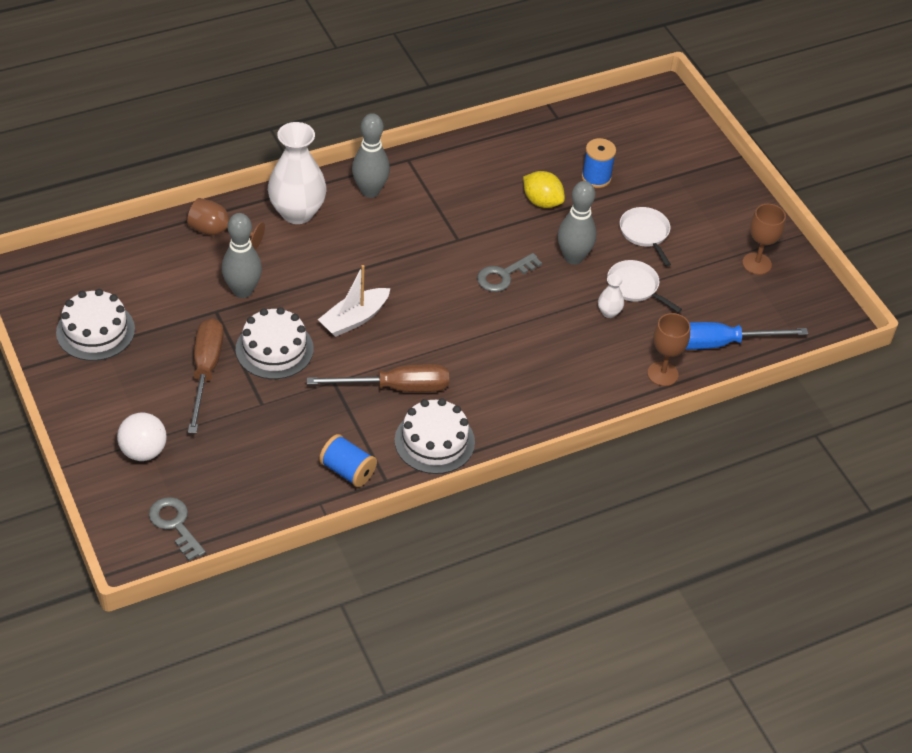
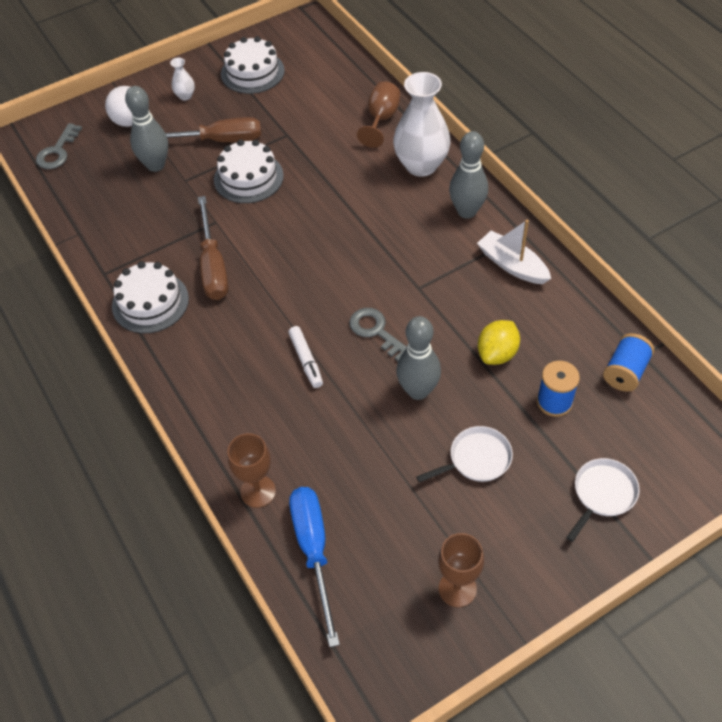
camera: 90 degrees right, 5 degrees up
(175, 524) = (57, 151): grey key -> grey key turned 150 degrees clockwise
(242, 291) = (314, 146): grey bowling pin -> grey bowling pin (156, 165)
(348, 471) = (113, 246): blue spool -> blue spool (625, 372)
(354, 319) = (293, 225): white boat -> white boat (512, 265)
(528, 328) = (306, 360): none -> white marker
(609, 312) = (342, 431): white vase -> white vase (185, 96)
(635, 287) = (386, 455): white pan -> white pan (602, 494)

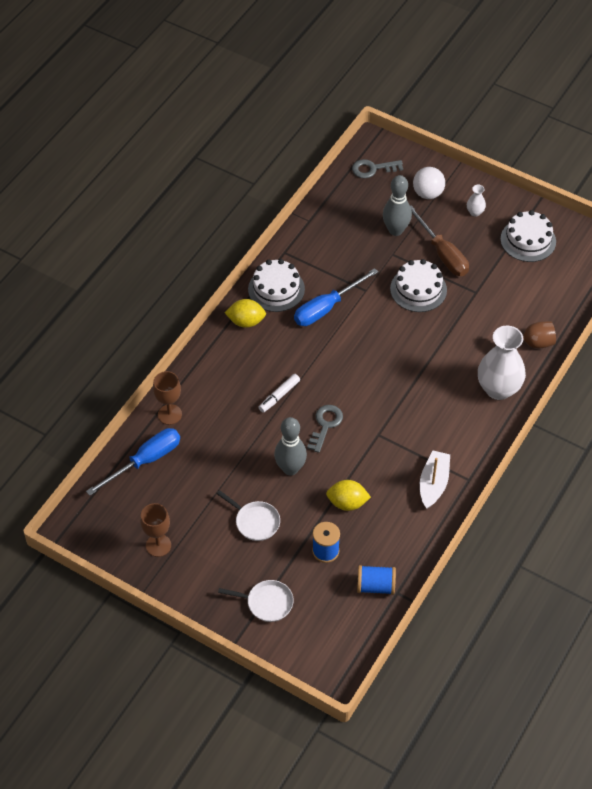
camera: 60 degrees right, 0 degrees up
(174, 351) = (246, 321): none -> yellow lemon
(213, 265) = (326, 308): brown screwdriver -> blue screwdriver
(467, 211) = (469, 436): grey bowling pin -> none

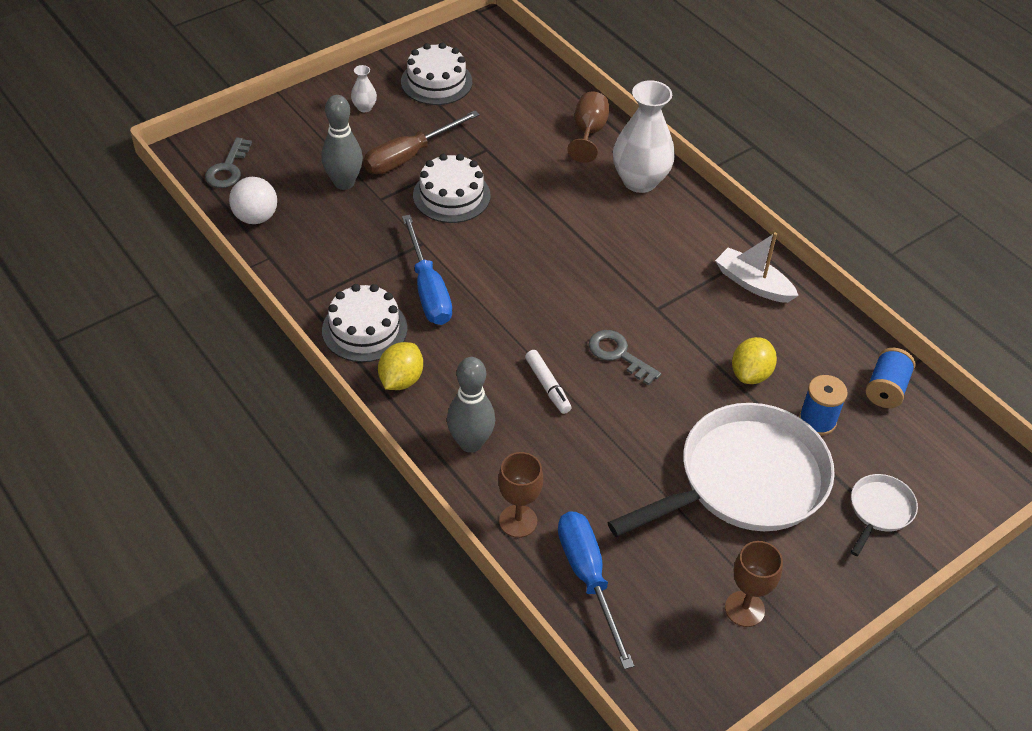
camera: 70 degrees left, 5 degrees down
(255, 522) = (745, 480): white pan -> white pan, size x2.30
(290, 468) = (673, 414): grey bowling pin -> grey bowling pin (470, 443)
(428, 193) = (306, 135): white ball -> white ball (256, 217)
(442, 254) = (409, 156): brown screwdriver -> brown screwdriver turned 150 degrees clockwise

